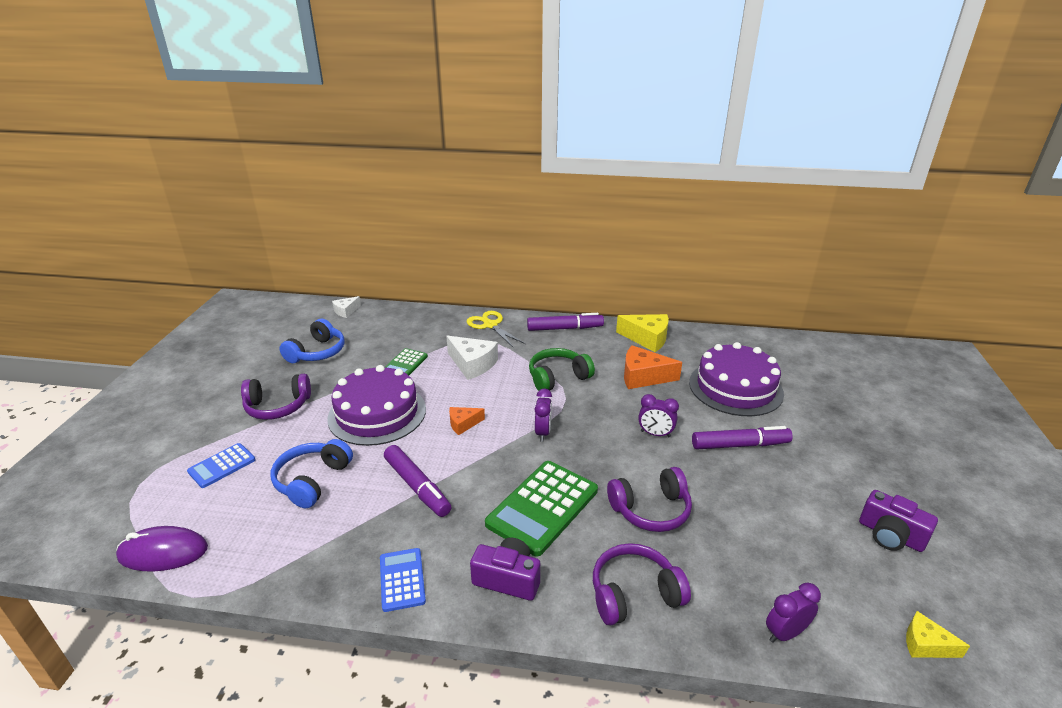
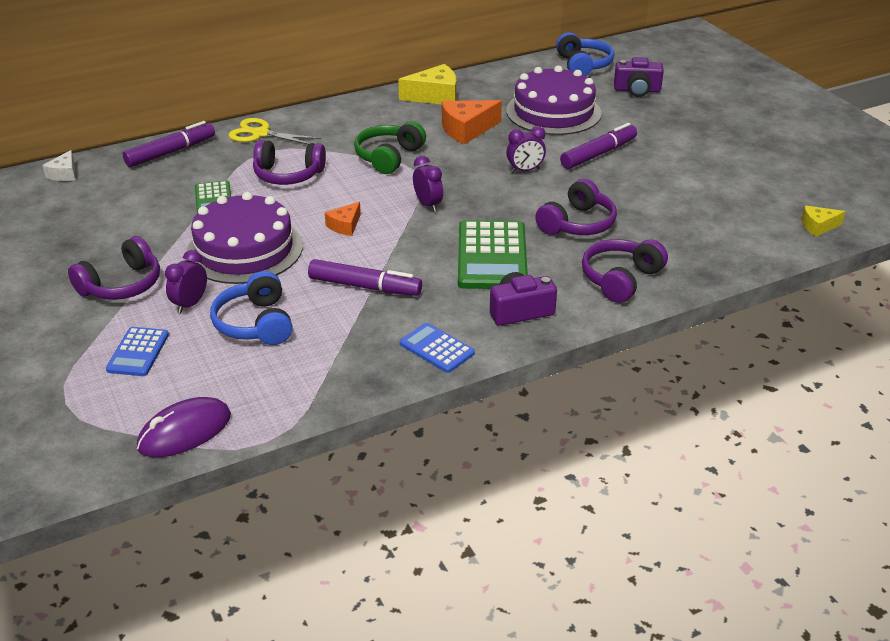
camera: 35 degrees left, 5 degrees up
(317, 352) = (91, 223): blue headphones -> blue headphones (583, 65)
(472, 364) = (288, 175): white cheese -> purple headphones
(564, 328) = (343, 112): purple marker -> purple marker (170, 152)
(785, 633) = (736, 257): purple clock -> purple clock (190, 304)
(890, 535) = (750, 173): purple camera -> purple camera (637, 90)

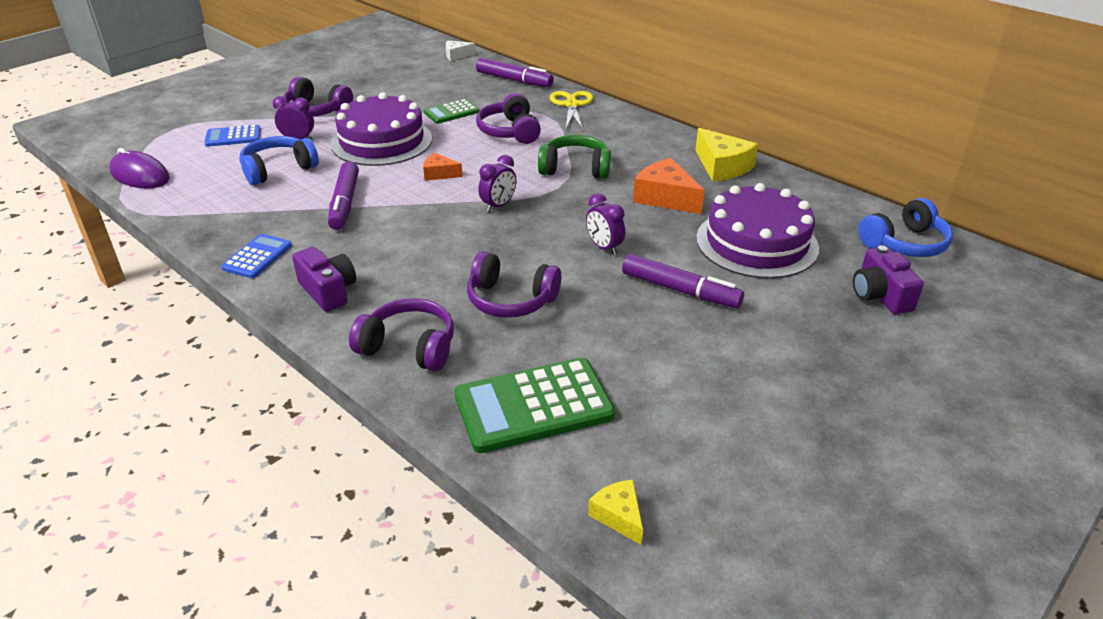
camera: 70 degrees right, 0 degrees up
(492, 256) = (421, 258): green calculator -> green calculator (534, 406)

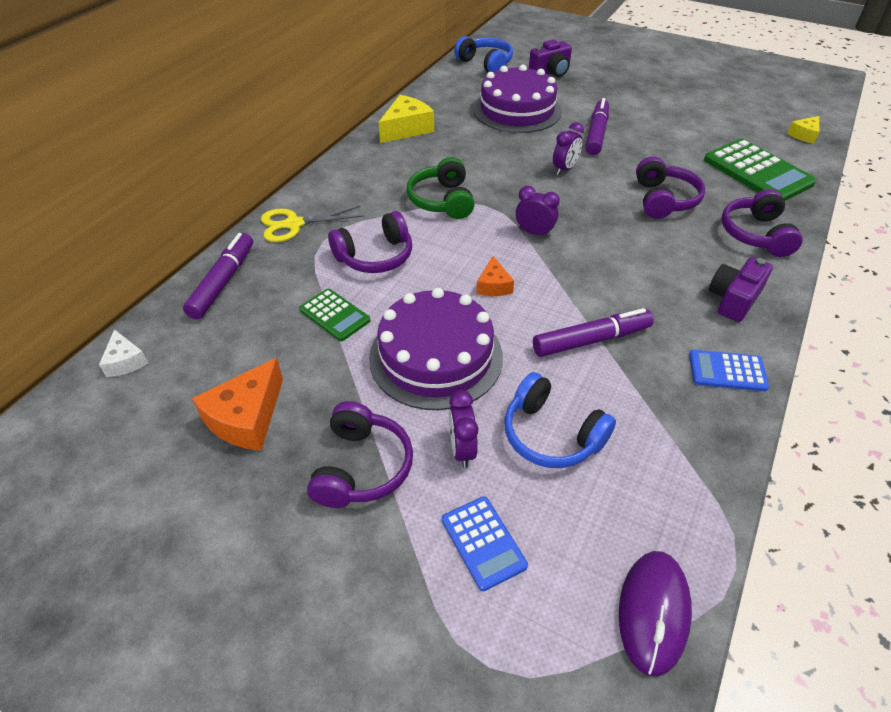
camera: 105 degrees left, 10 degrees up
(665, 198) = (472, 150): orange cheese -> orange cheese (246, 418)

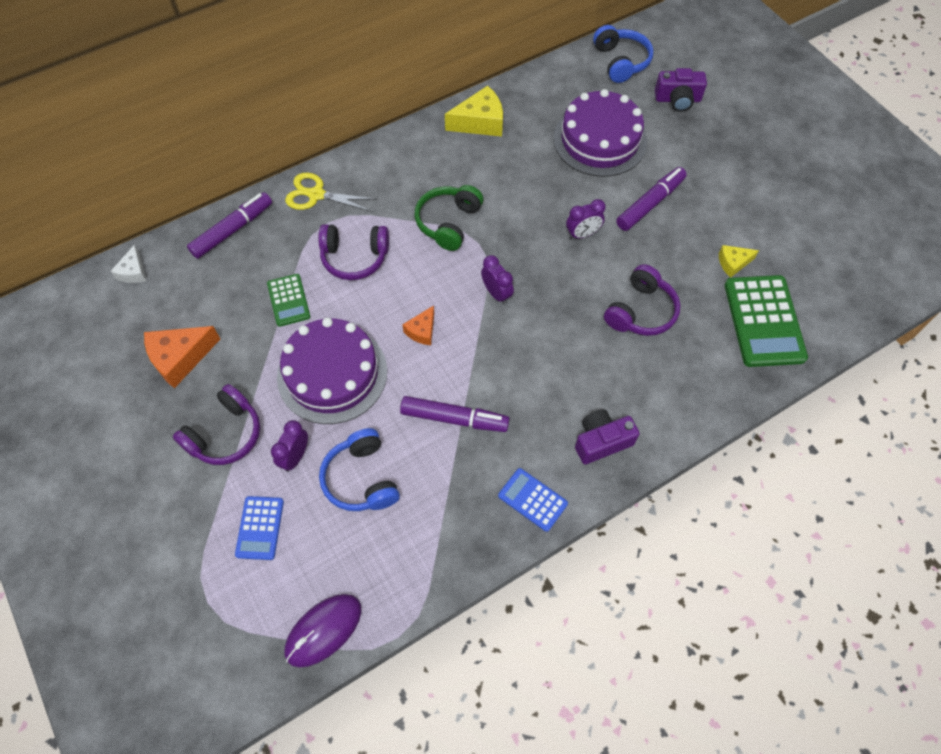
camera: 30 degrees right, 15 degrees up
(756, 234) = (688, 389): purple headphones -> none
(804, 135) = (863, 298): yellow cheese -> yellow cheese (733, 263)

